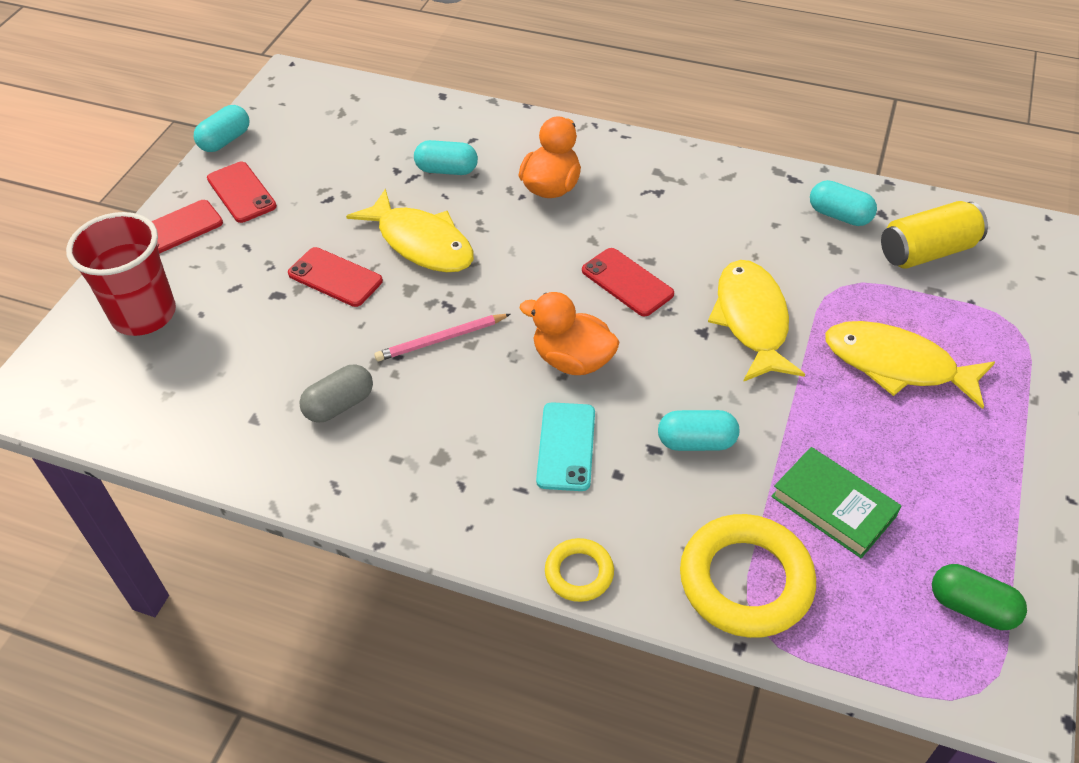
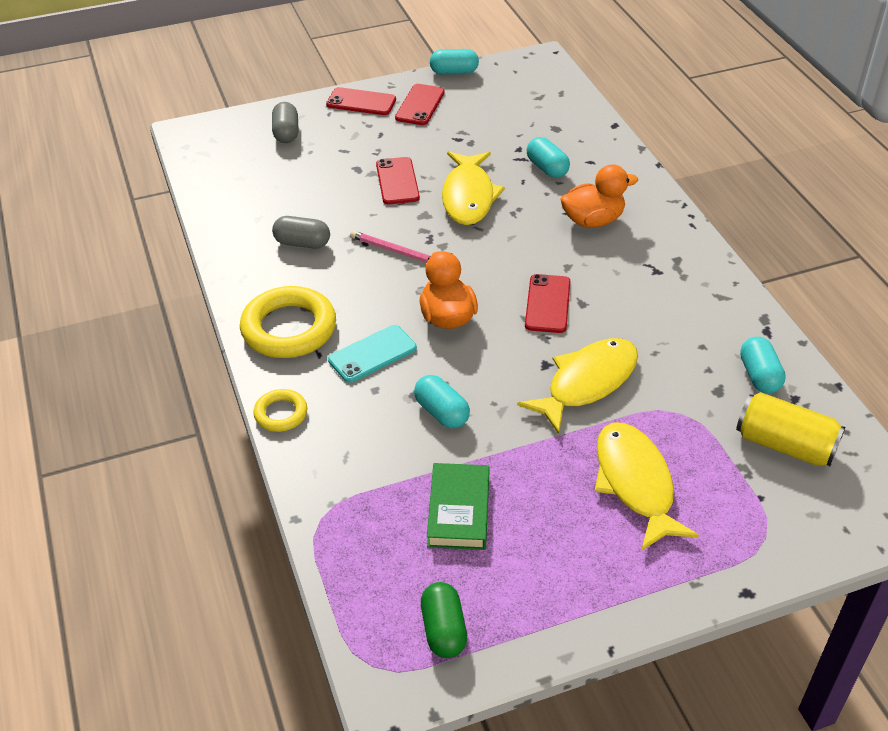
camera: 50 degrees right, 5 degrees down
(144, 314) = (286, 133): red cup -> grey capsule
(745, 581) = (350, 495): yellow ring -> yellow ring (289, 328)

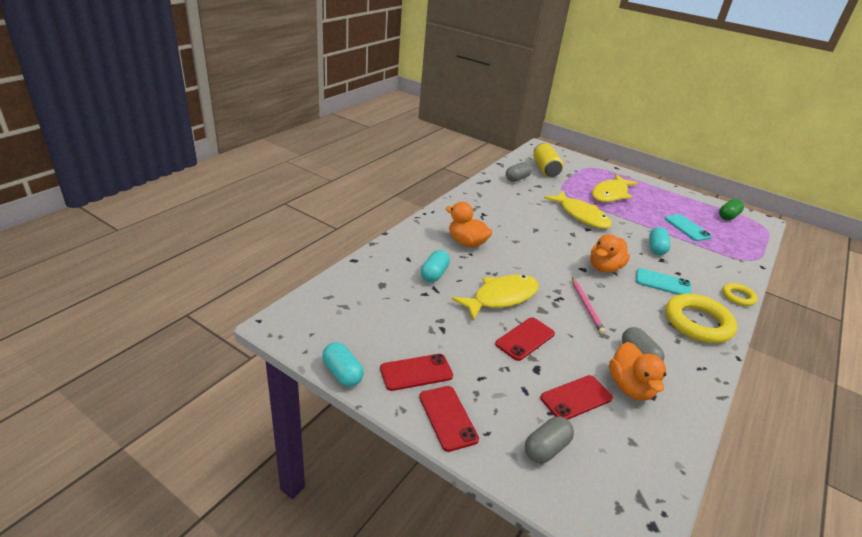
camera: 130 degrees left, 10 degrees down
(280, 212) = (630, 387): none -> orange duck
(459, 511) = (687, 228): green book -> turquoise phone
(547, 304) = (550, 239): red phone -> red phone (576, 398)
(587, 383) = (581, 216): yellow fish -> yellow fish turned 135 degrees counterclockwise
(759, 376) = (517, 178): turquoise capsule -> grey capsule

